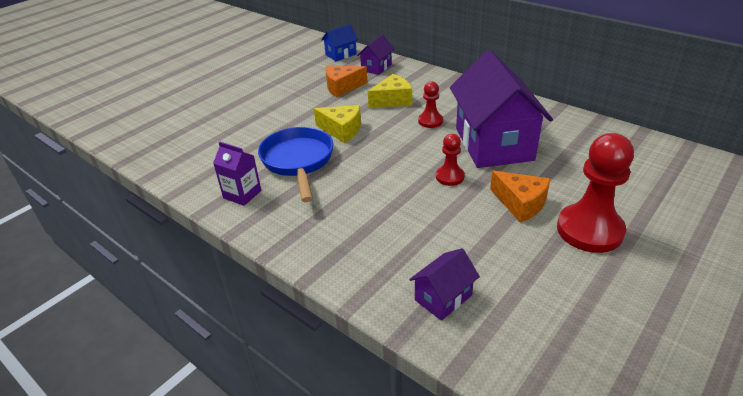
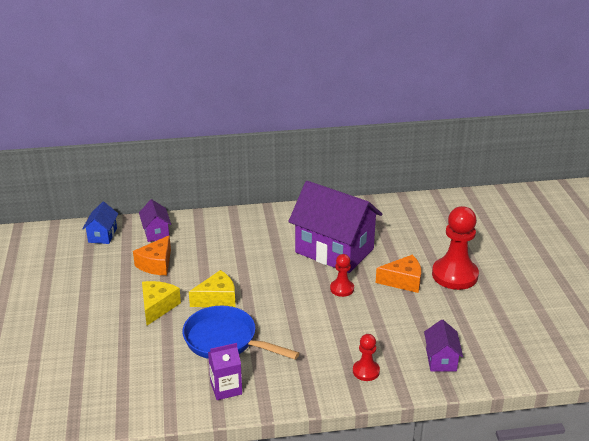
camera: 50 degrees left, 5 degrees down
(392, 100) = (216, 254): yellow cheese -> yellow cheese (157, 307)
(430, 121) = (270, 256): red pawn -> red pawn (366, 371)

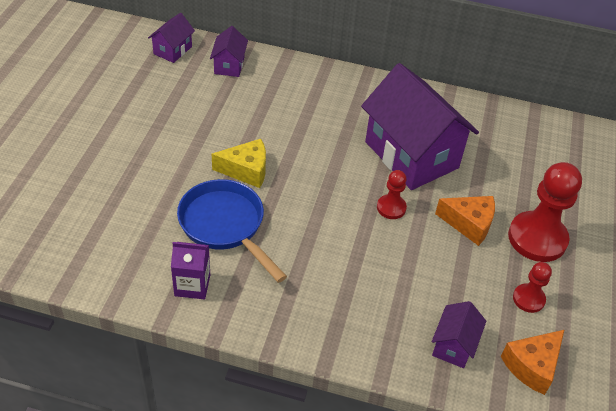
camera: 20 degrees right, 15 degrees up
(102, 235) = (173, 50): blue house -> purple house
(156, 264) = (207, 104): orange cheese -> orange cheese (532, 366)
(157, 307) = (179, 157): yellow cheese -> none
(366, 371) = (356, 325): red pawn -> red pawn (528, 299)

